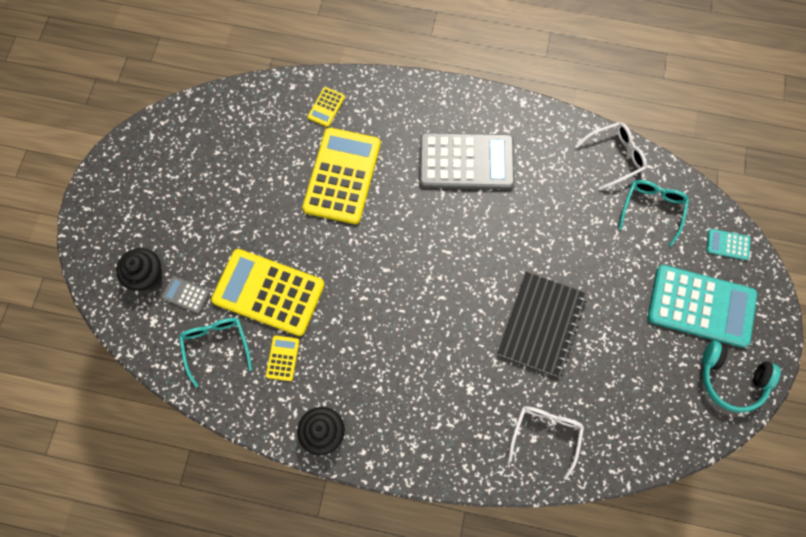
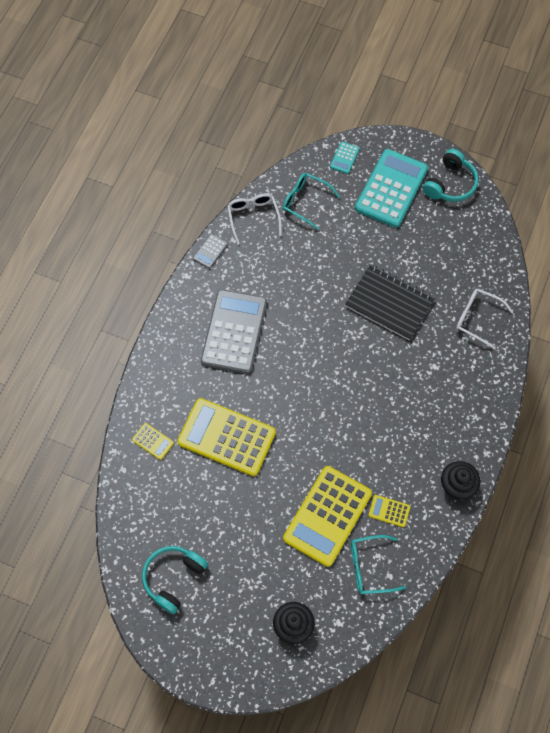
camera: 80 degrees left, 5 degrees down
(185, 153) = (173, 578): none -> turquoise headphones
(186, 294) = (317, 590): grey calculator -> grey calculator (210, 251)

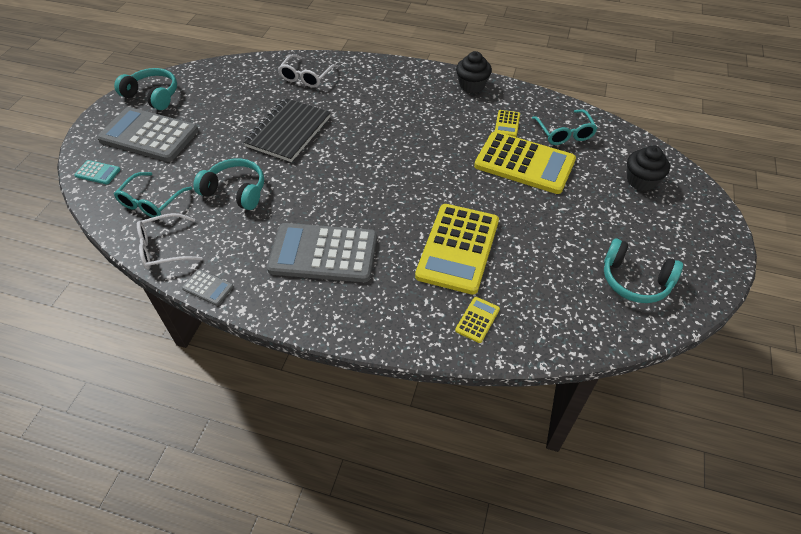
camera: 95 degrees left, 15 degrees down
(312, 263) = (235, 191): none -> turquoise headphones
(391, 189) = (149, 135): turquoise calculator -> grey calculator

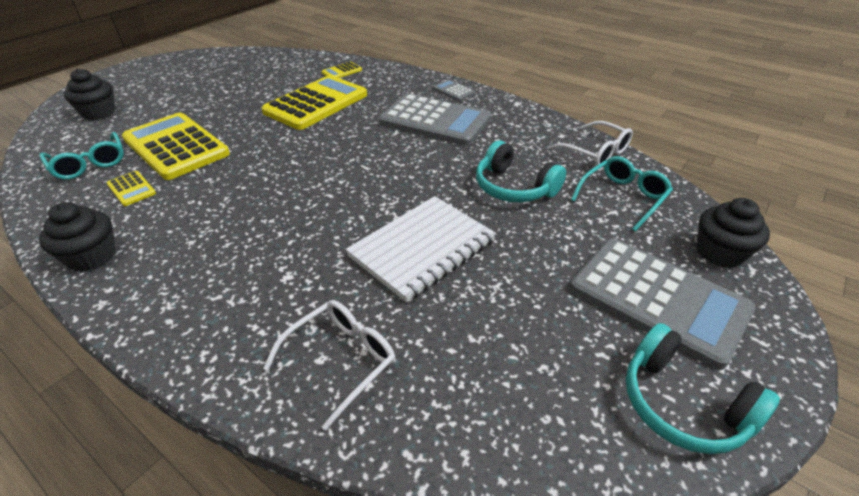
camera: 160 degrees left, 10 degrees down
(97, 173) = (720, 252): turquoise calculator -> black cupcake
(164, 248) = (595, 152): white glasses -> white glasses turned 45 degrees clockwise
(208, 287) = (547, 119): grey calculator -> grey calculator (453, 91)
(288, 131) = (422, 248): black notebook -> white notebook
(507, 124) = (131, 189): yellow calculator -> yellow calculator turned 105 degrees clockwise
(564, 133) = (89, 164): turquoise glasses -> turquoise glasses turned 135 degrees clockwise
(635, 280) = (212, 68): turquoise headphones -> none

